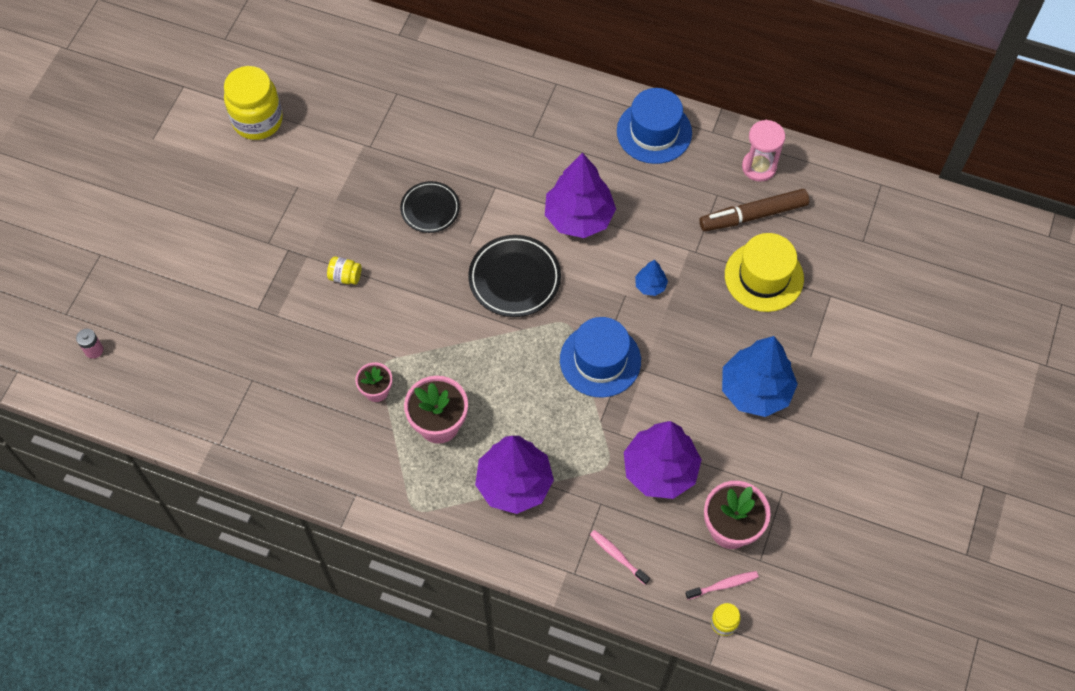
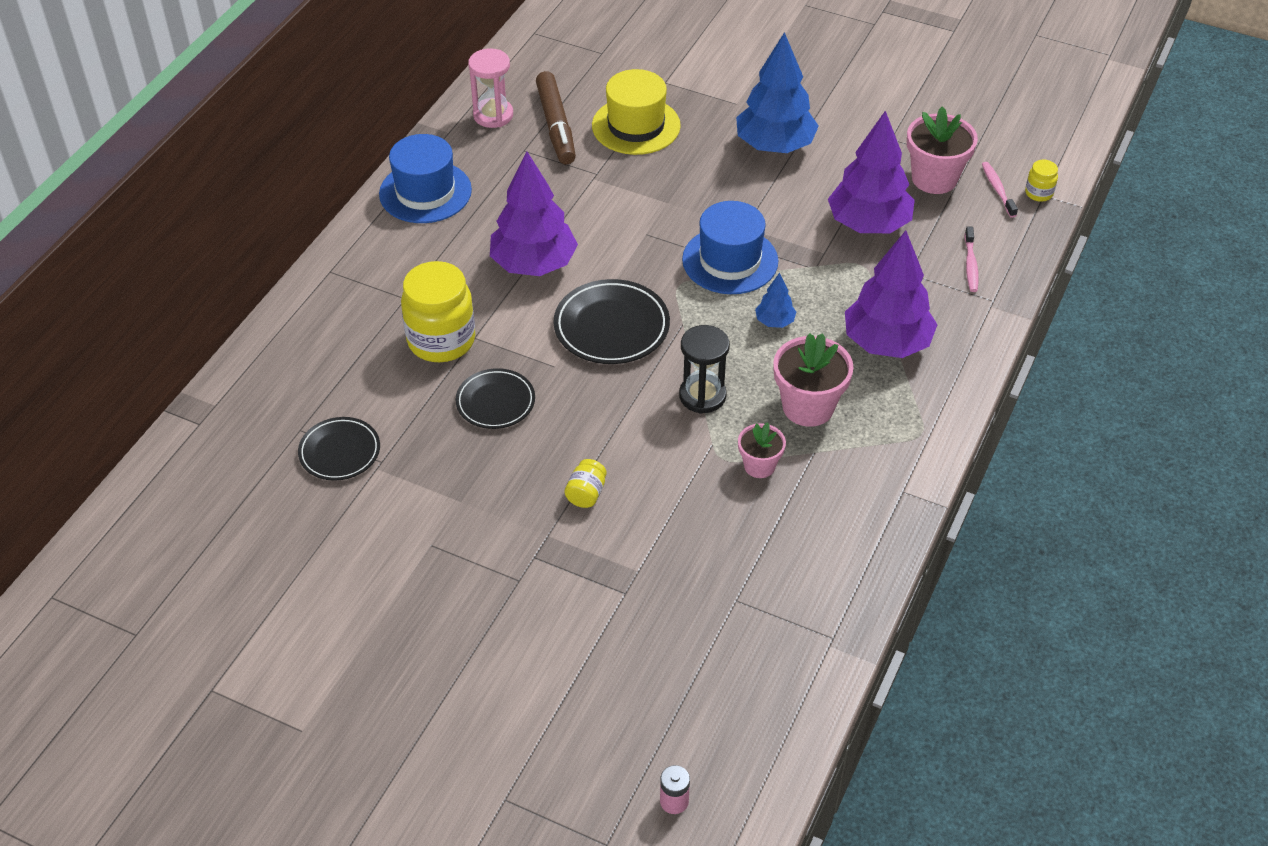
camera: 85 degrees left, 15 degrees down
(257, 120) = (303, 591): yellow jar -> yellow jar (441, 340)
(377, 120) = (340, 452): none -> black plate
(445, 347) = (702, 396): none -> black hourglass
(617, 556) = (970, 265): pink toothbrush -> pink toothbrush turned 45 degrees counterclockwise
(650, 286) = (636, 212): blue tree -> blue tree (774, 321)

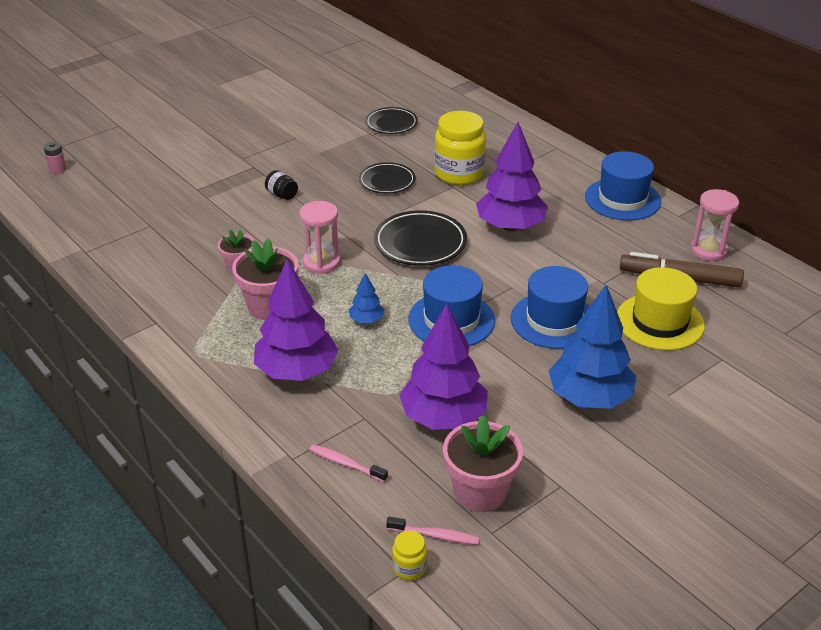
camera: 115 degrees right, 10 degrees down
(586, 494) = (282, 195): yellow jar -> black jar
(681, 192) = (554, 320): none -> blue hat
(702, 396) = (321, 262): black hourglass -> pink hourglass

